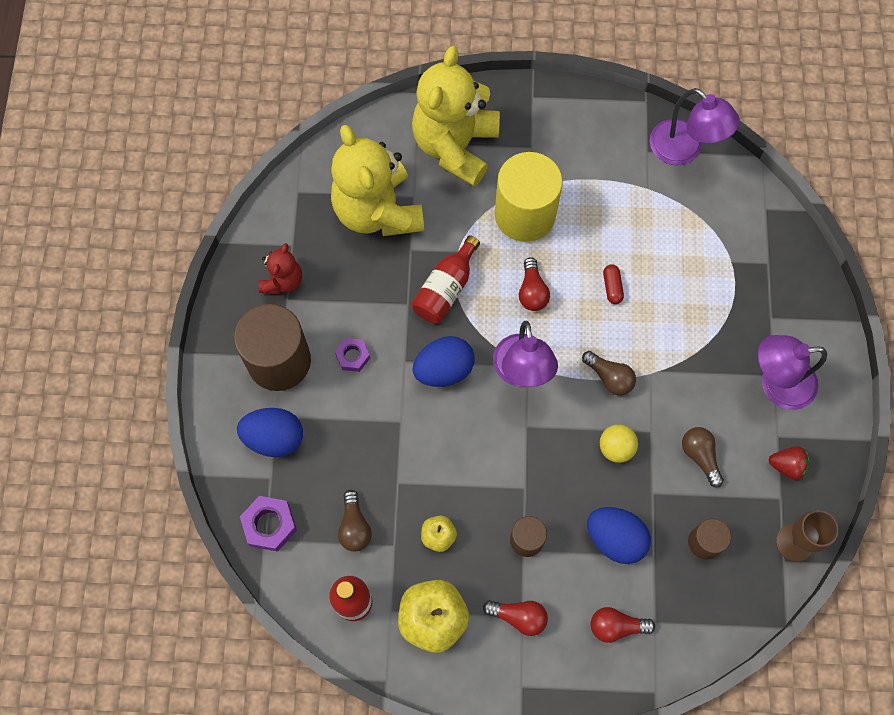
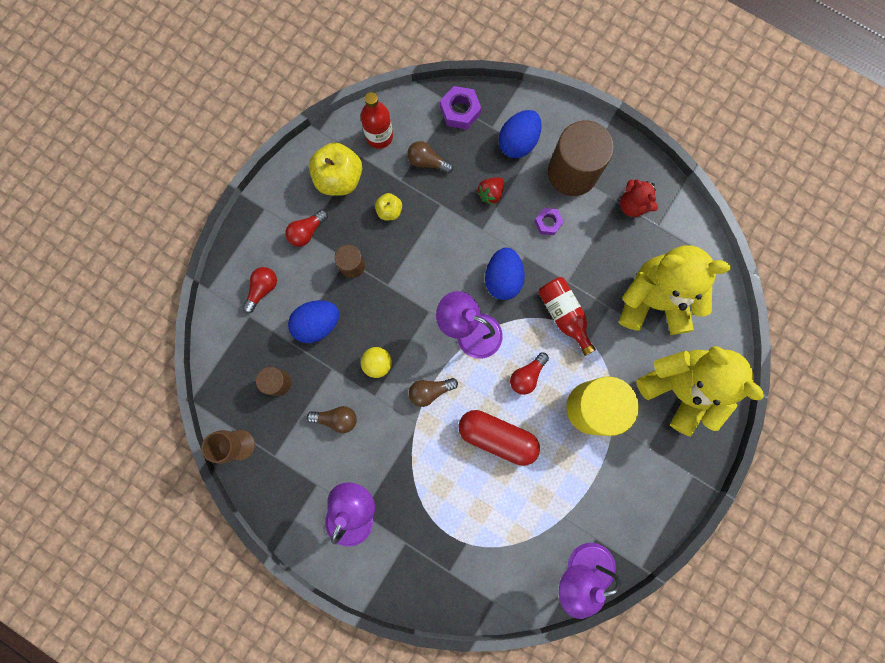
camera: 120 degrees right, 10 degrees up
(532, 291) = (527, 375): red light bulb -> red light bulb turned 75 degrees counterclockwise
(612, 287) = (497, 437): red capsule -> red capsule, size x2.34
(787, 466) = (292, 477): red strawberry -> red strawberry (490, 193)

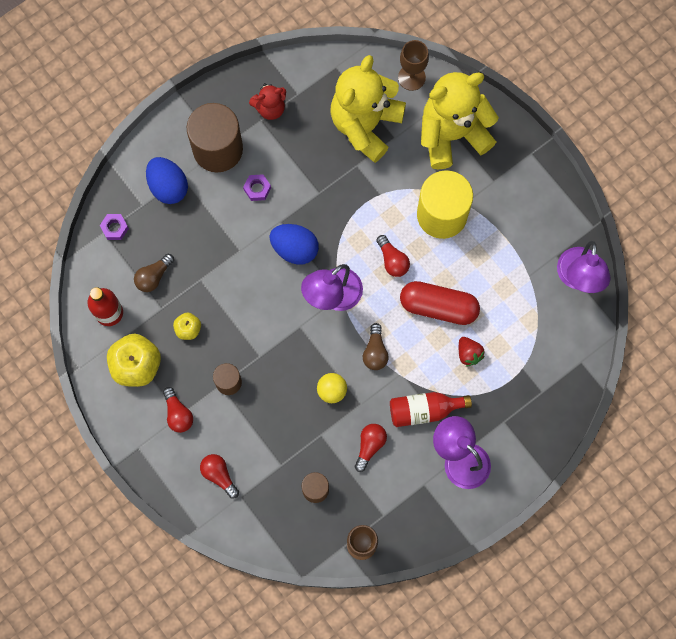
camera: 70 degrees left, 5 degrees down
(317, 324) = (273, 434): blue egg -> none
(336, 419) = (370, 446): brown light bulb -> red light bulb
(460, 111) = (115, 228): purple nut -> purple nut, size x0.66
(490, 193) = (208, 230): red strawberry -> red strawberry (469, 354)
(497, 437) = (438, 307): red capsule -> red capsule turned 60 degrees clockwise
(564, 315) = (349, 207): red bottle -> red bottle (424, 410)
(722, 328) = (411, 77): none -> brown goblet

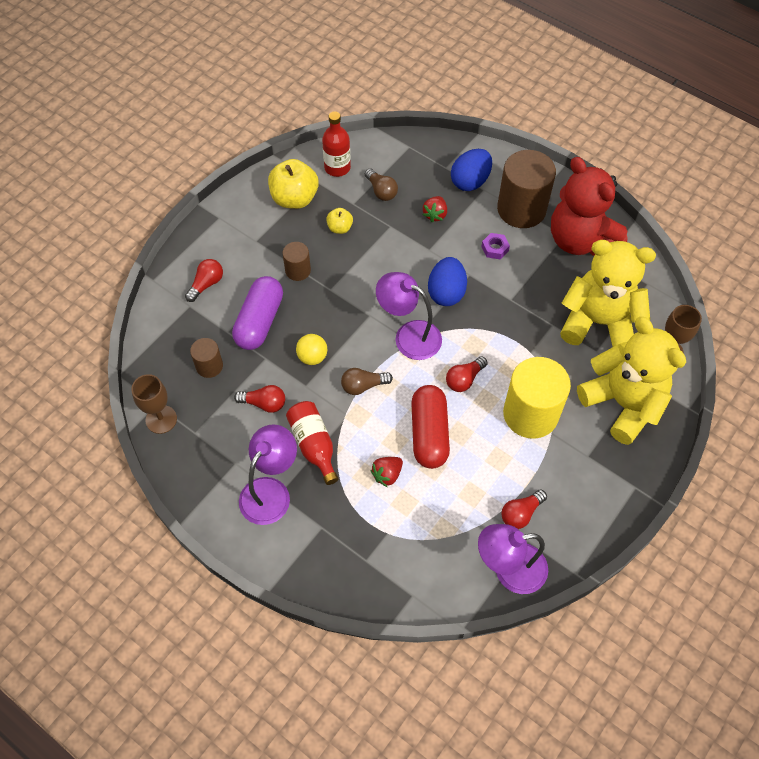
camera: 75 degrees right, 15 degrees down
(115, 228) = (416, 153): purple nut -> none
(154, 276) = (381, 191): brown light bulb -> brown light bulb turned 150 degrees counterclockwise
(178, 414) = (257, 239): red light bulb -> red light bulb (521, 513)
(199, 232) = (435, 214): none -> red strawberry
(270, 108) = (580, 240): red teddy bear -> red teddy bear, size x2.06
(278, 431) = (259, 321): none -> purple capsule

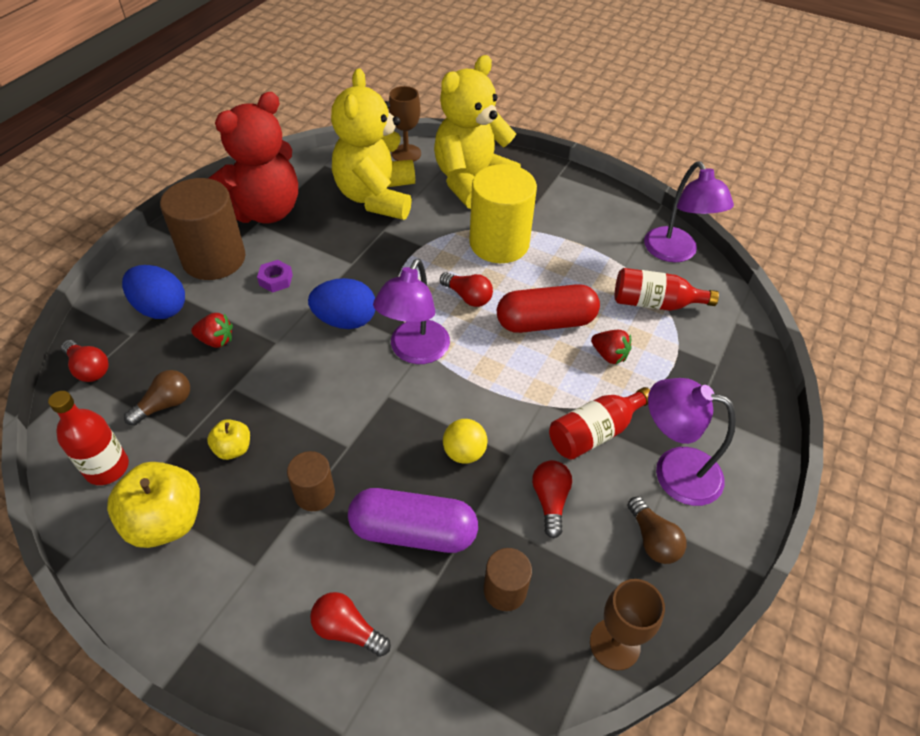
camera: 100 degrees left, 10 degrees down
(363, 386) = (497, 390): brown light bulb -> brown light bulb (652, 539)
(442, 529) = (655, 303): none -> red bottle
(521, 513) = (613, 247): red light bulb -> red light bulb (89, 369)

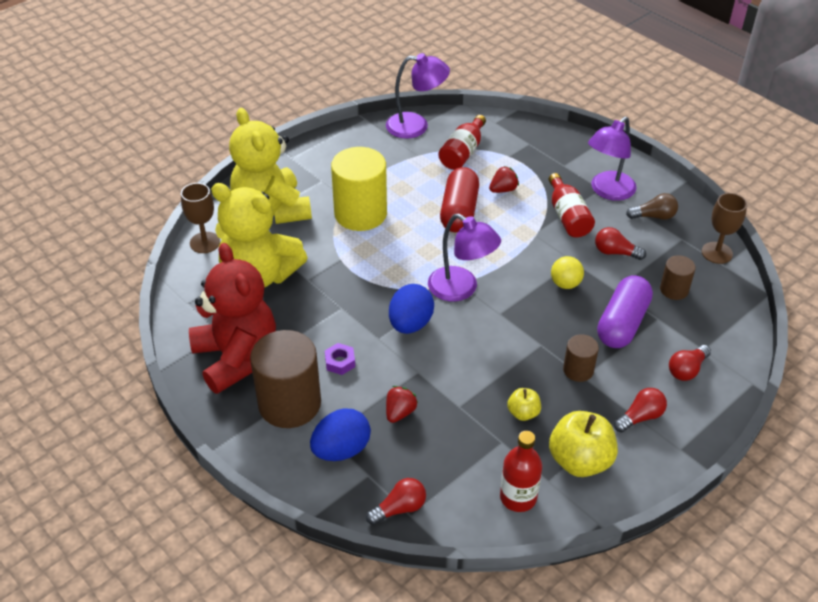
camera: 70 degrees left, 5 degrees down
(165, 405) = (462, 454): brown light bulb -> none
(468, 297) = (414, 246): red light bulb -> red light bulb (640, 417)

